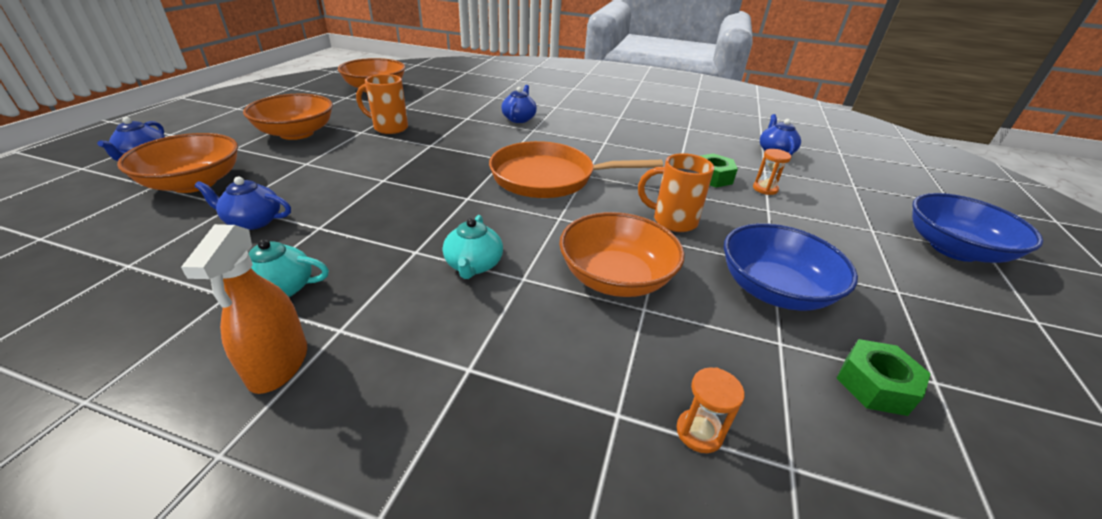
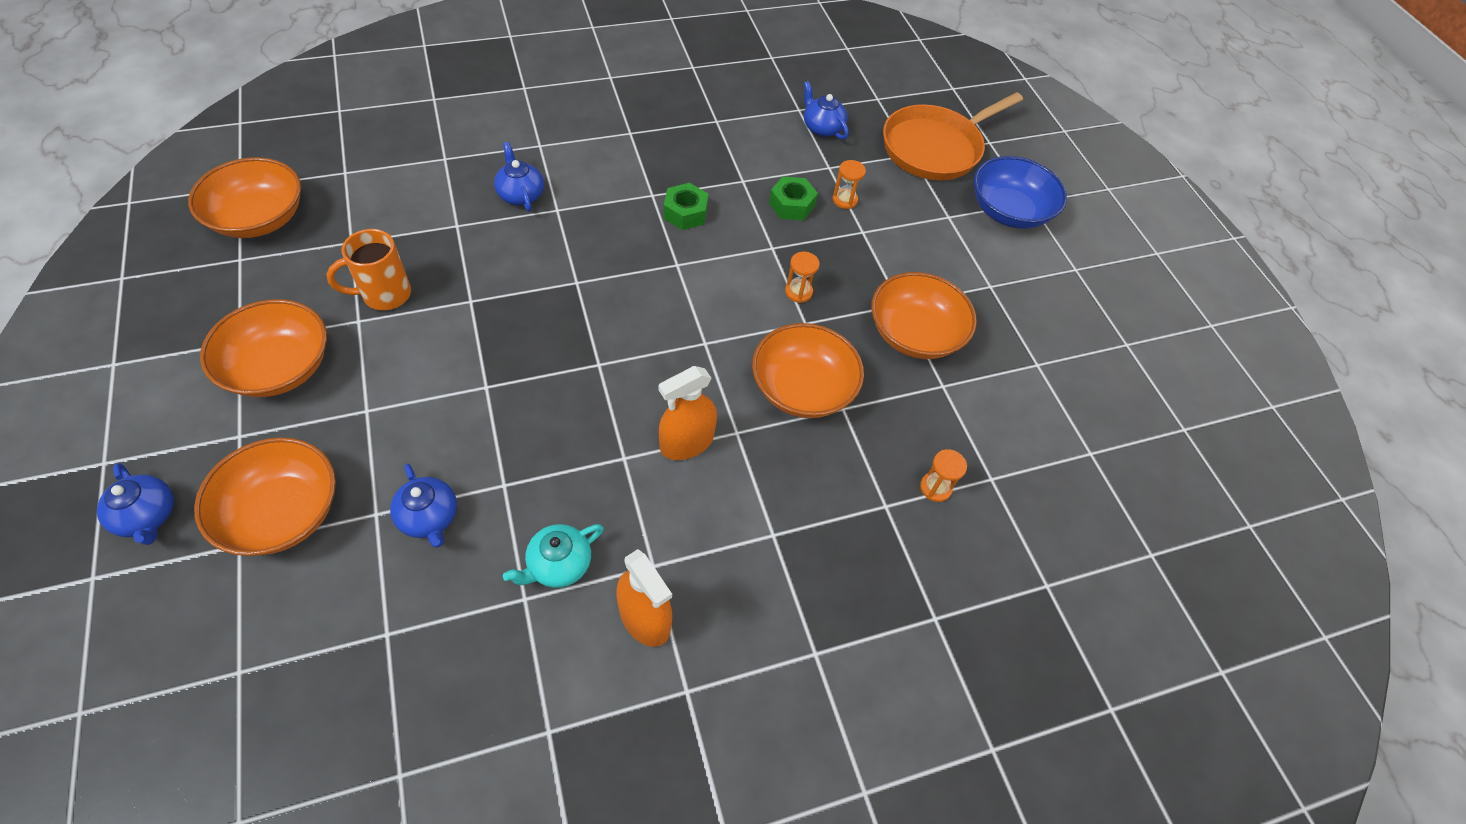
camera: 40 degrees left, 20 degrees up
(253, 221) = (429, 517): blue teapot -> blue teapot turned 90 degrees counterclockwise
(474, 265) = (687, 442): turquoise teapot -> orange spray bottle
(549, 178) = (647, 289): orange pan -> orange pan (935, 148)
(672, 221) = (798, 292): orange mug -> orange hourglass
(774, 290) = (914, 334): blue bowl -> orange bowl
(875, 385) = (1007, 388): green nut -> green nut (685, 213)

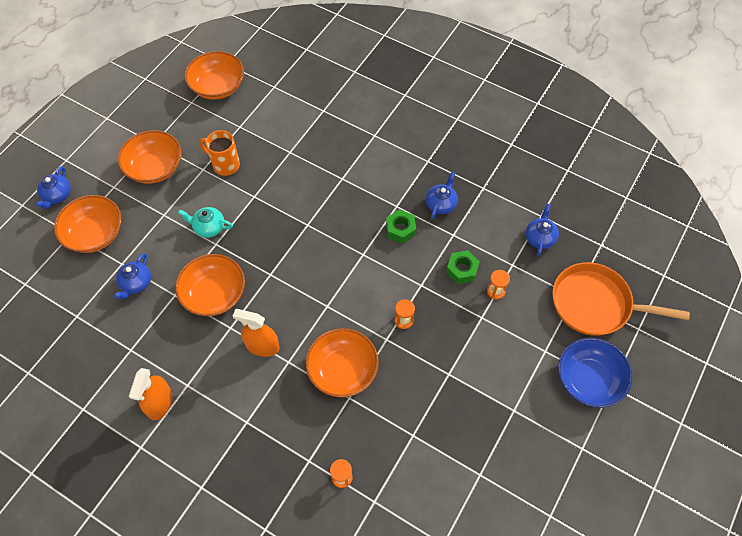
camera: 55 degrees right, 5 degrees up
(521, 194) = (335, 157): blue teapot -> blue teapot (441, 204)
(558, 565) = (156, 349): turquoise teapot -> turquoise teapot (209, 227)
(914, 334) = (434, 396): orange bowl -> orange bowl (214, 294)

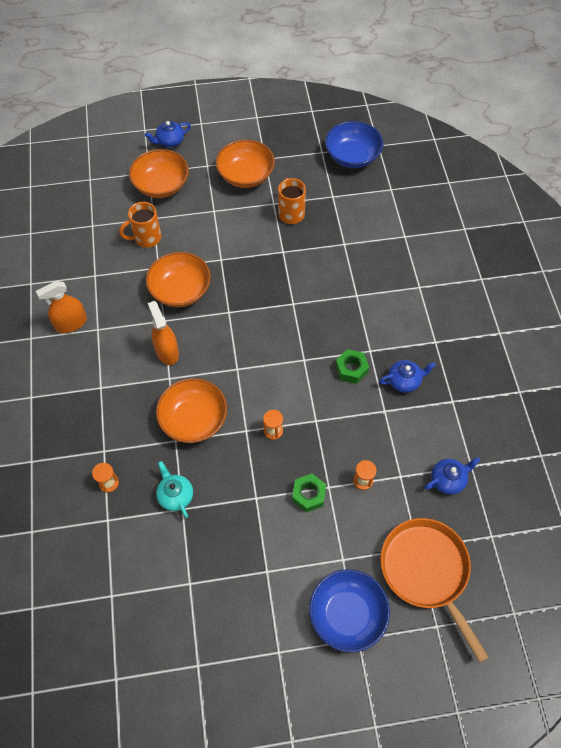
camera: 50 degrees right, 0 degrees up
(136, 283) = (146, 238): blue teapot -> orange mug
(209, 227) = (230, 245): turquoise teapot -> turquoise teapot (175, 495)
(218, 86) = (352, 156): orange bowl -> blue bowl
(462, 270) = (358, 441): green nut -> green nut (308, 495)

